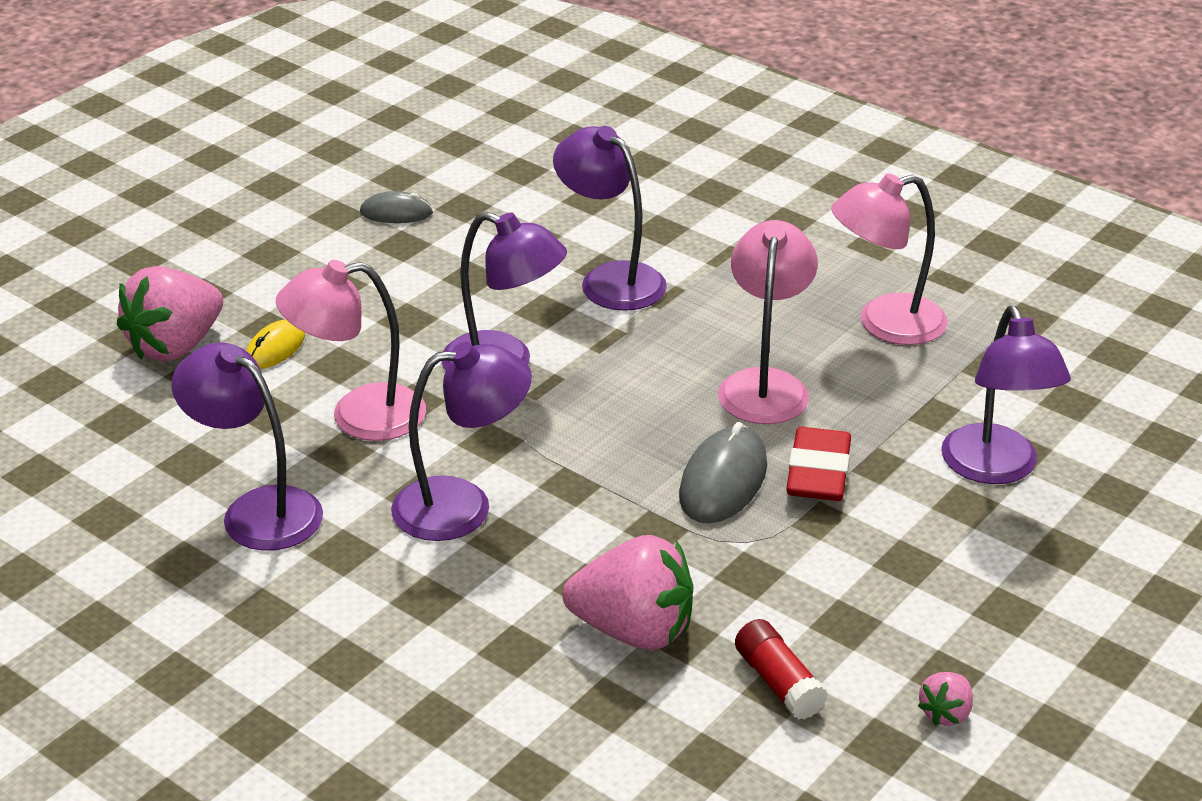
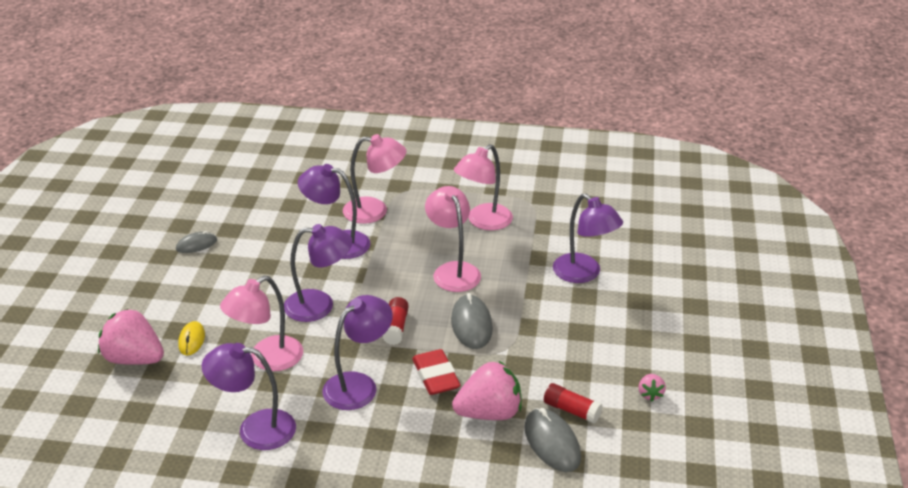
camera: 30 degrees left, 0 degrees up
(175, 346) = (134, 359): pink strawberry -> pink strawberry turned 105 degrees clockwise
(594, 440) = (396, 327): none -> red glue stick
(699, 720) = (552, 443): none -> grey mouse
(713, 249) = (375, 211): none -> pink lamp
(818, 472) = (510, 304): red eraser -> red eraser (436, 376)

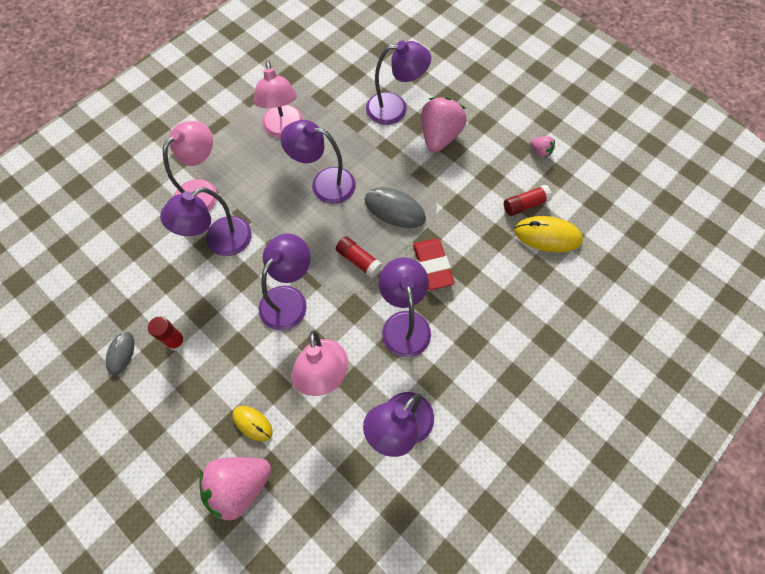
camera: 55 degrees left, 30 degrees up
(229, 266) = (176, 341): none -> red glue stick
(436, 376) = (432, 266): red eraser -> red eraser turned 60 degrees clockwise
(453, 270) = (324, 183): pink lamp -> purple lamp
(489, 413) = (494, 255): pink strawberry -> pink strawberry (439, 136)
(552, 443) = (547, 236): grey mouse -> yellow mouse

